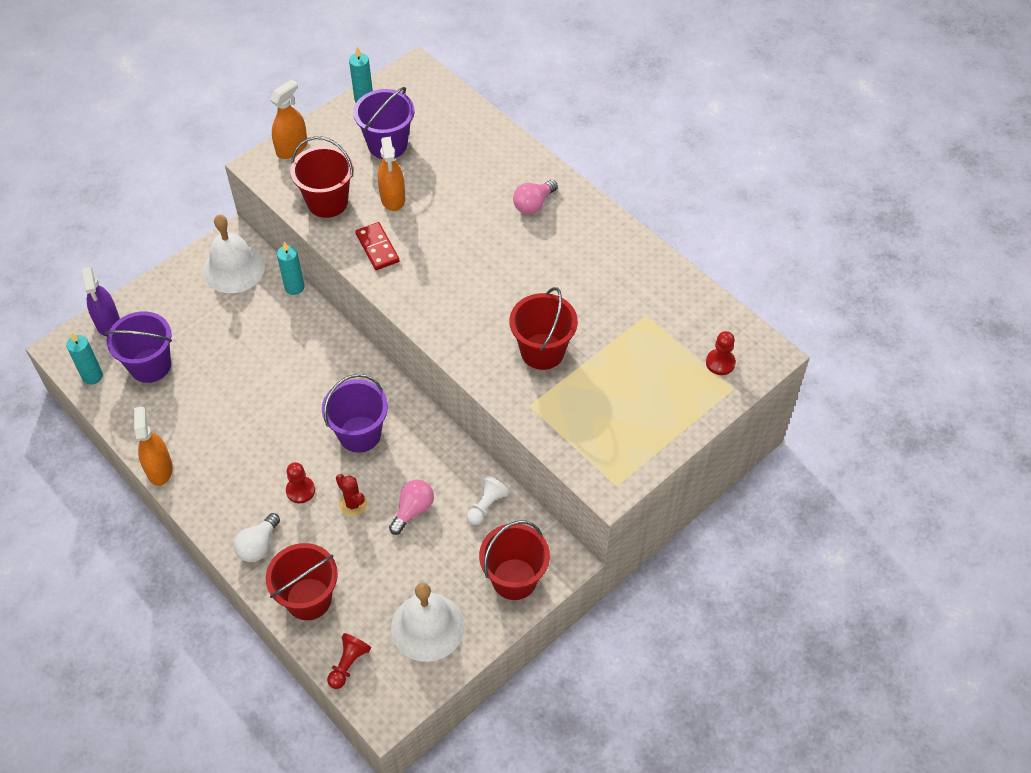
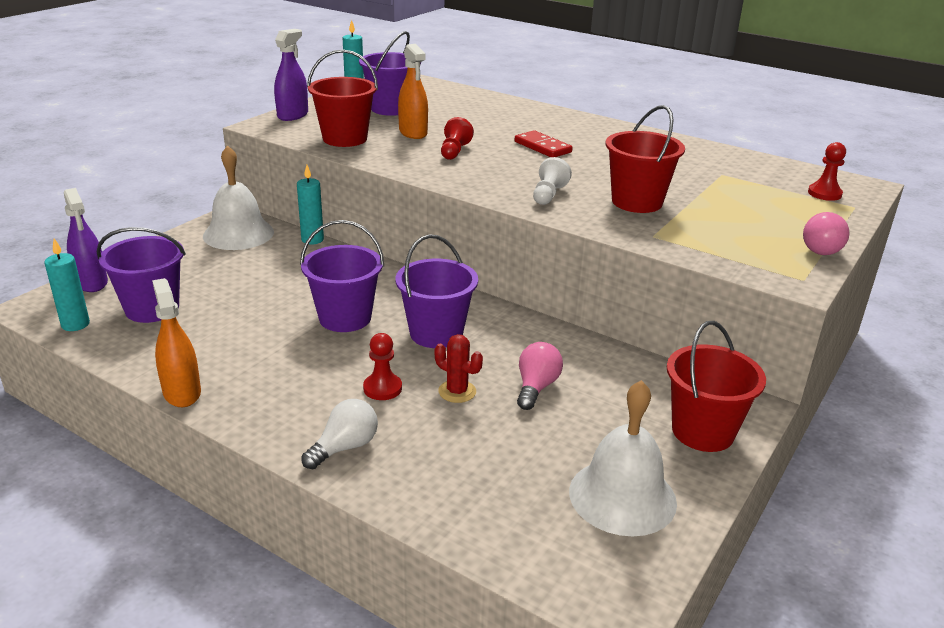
camera: 15 degrees left, 25 degrees down
(258, 545) = (345, 447): white light bulb -> white light bulb turned 150 degrees counterclockwise
(292, 148) = (293, 115): orange spray bottle -> purple spray bottle
(294, 402) = (345, 318): none -> purple bucket
(308, 599) = (439, 492): red bucket -> none
(348, 664) = (533, 558): red pawn -> red pawn (454, 151)
(377, 248) = (413, 158): red domino -> red domino (542, 147)
(487, 505) = (623, 372): white pawn -> white pawn (548, 195)
(533, 204) = (557, 127): pink light bulb -> pink light bulb (822, 248)

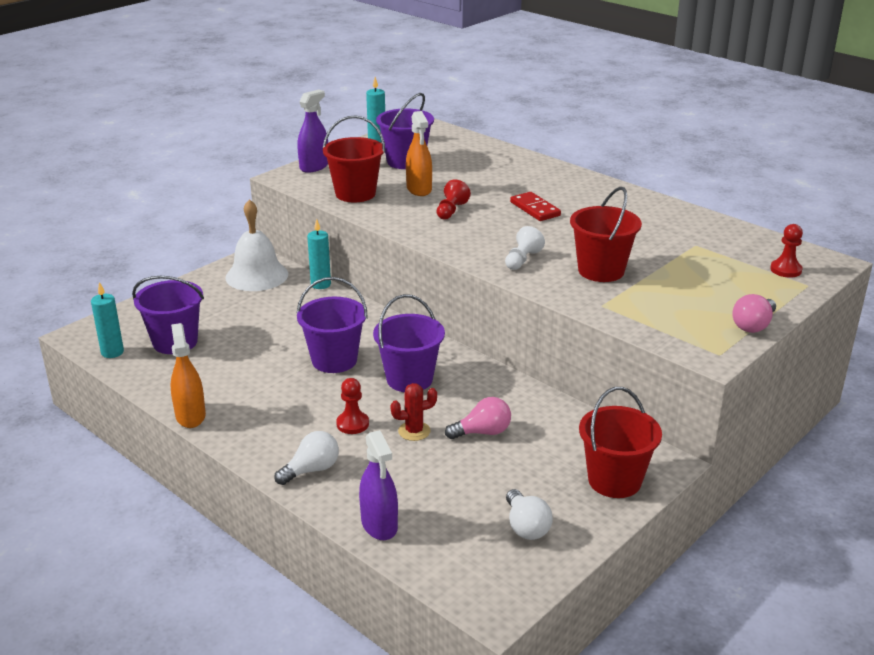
camera: 10 degrees right, 0 degrees up
(91, 282) = (128, 315): purple spray bottle -> purple spray bottle (379, 525)
(457, 391) = (414, 431): red cactus -> red cactus turned 60 degrees counterclockwise
(536, 387) = (482, 432): pink light bulb -> pink light bulb turned 45 degrees clockwise
(622, 496) = (526, 527): white bell -> white light bulb

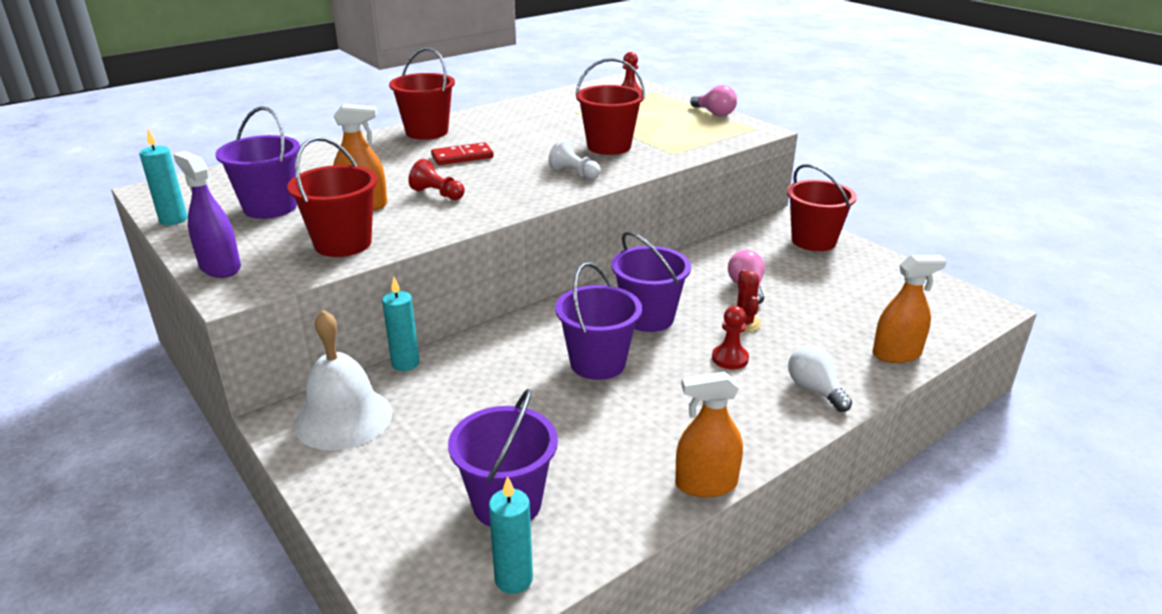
camera: 80 degrees left, 0 degrees up
(379, 525) = (896, 354): purple spray bottle -> orange spray bottle
(526, 527) = (881, 283): white light bulb -> none
(586, 187) = (427, 132): none -> red bucket

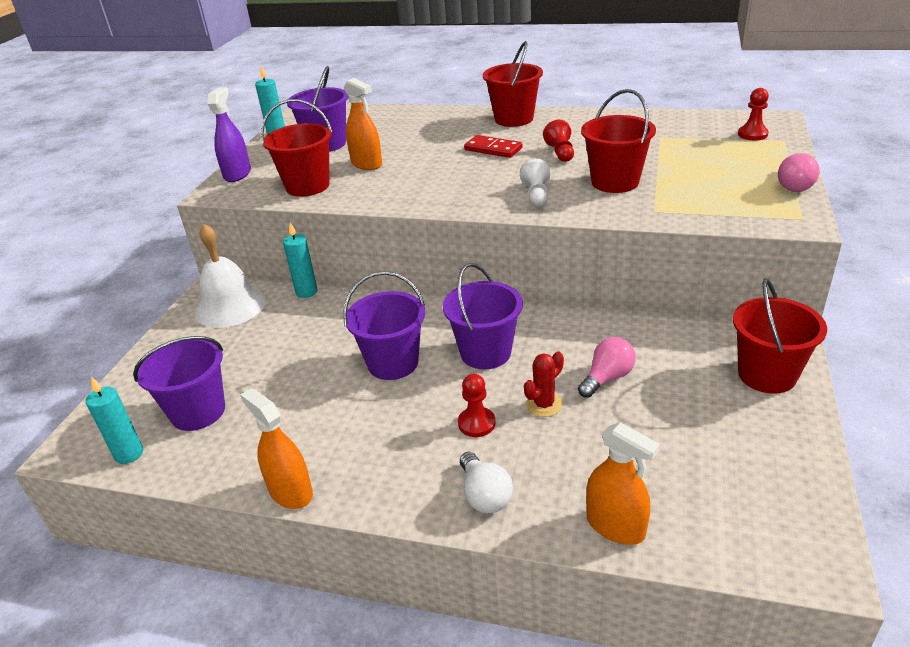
camera: 55 degrees right, 5 degrees up
(437, 194) = (419, 173): red pawn -> red pawn (560, 153)
(814, 390) = (484, 495): white light bulb -> white light bulb turned 135 degrees clockwise

